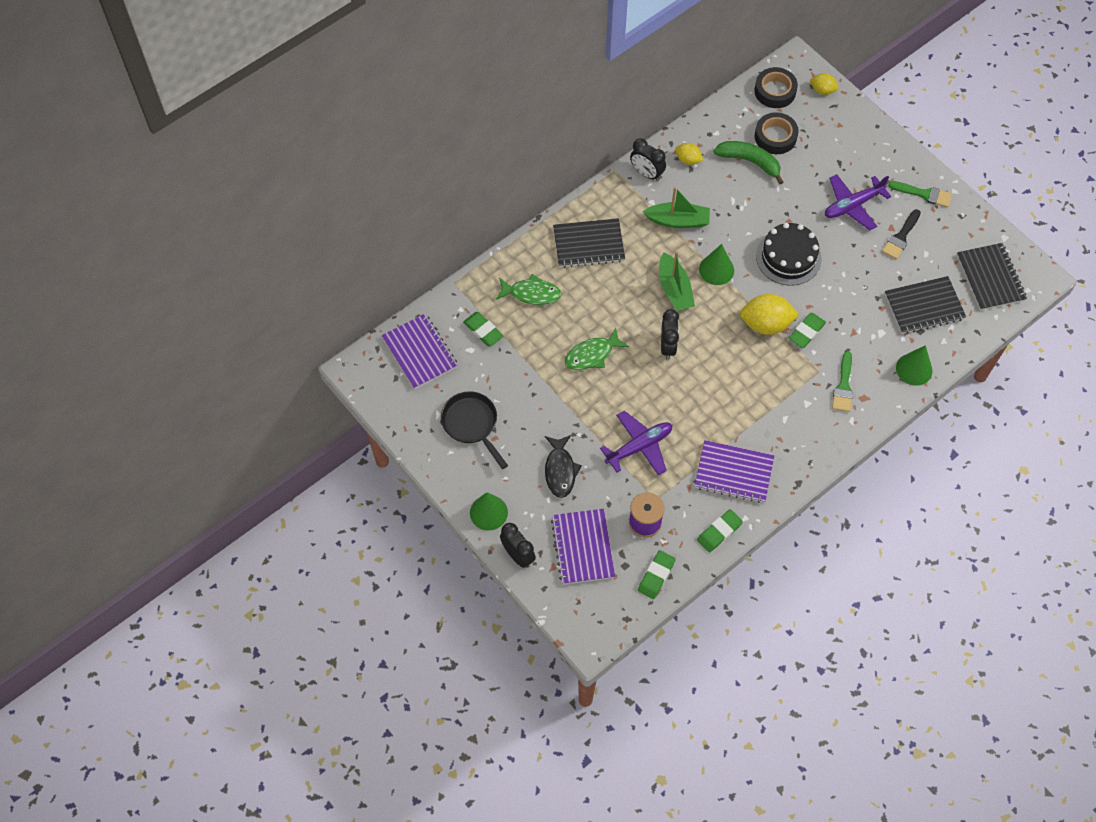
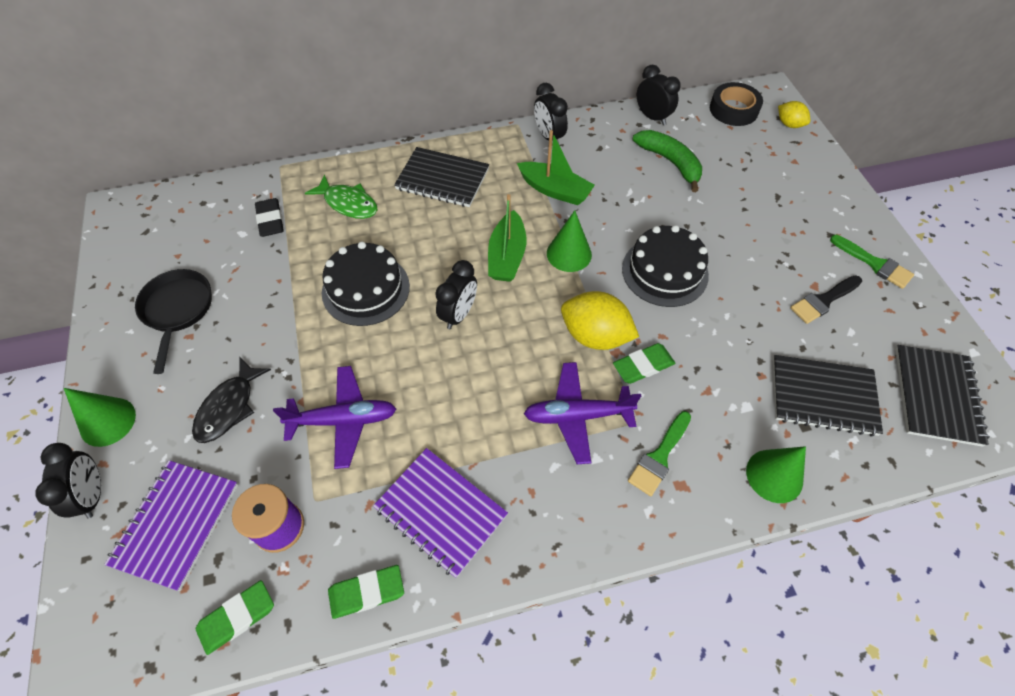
camera: 25 degrees right, 5 degrees down
(420, 352) = (190, 216): purple notebook -> none
(483, 330) = (270, 220): green eraser -> black eraser
(592, 354) = (366, 289): green fish -> black cake
(688, 160) = (601, 139): yellow lemon -> none
(716, 123) = (652, 117): none -> black clock
(775, 137) = (712, 149): black tape -> none
(852, 205) = (774, 245): purple plane -> purple plane (577, 415)

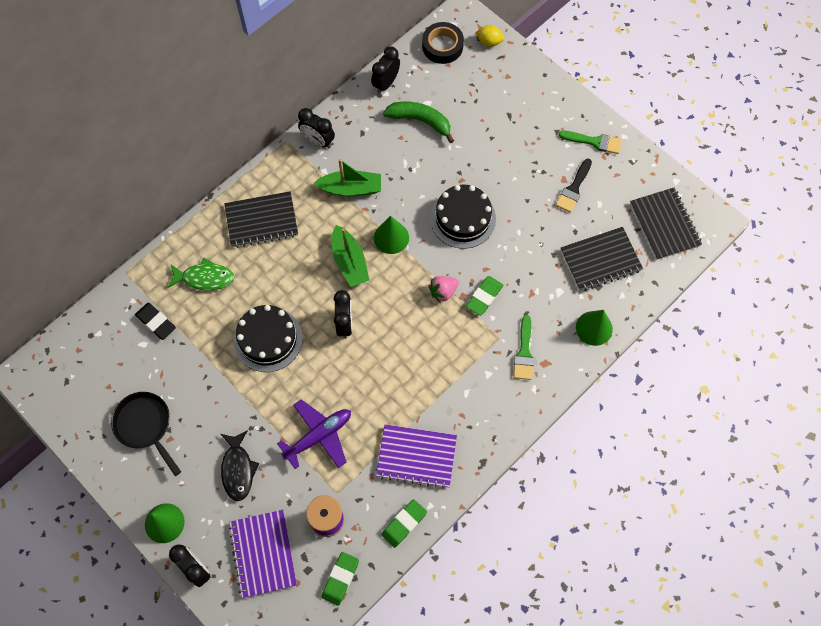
camera: 30 degrees left, 10 degrees up
(577, 415) = (462, 353): purple plane -> none
(595, 336) = (443, 292): yellow lemon -> pink strawberry
(652, 117) = (386, 83): black clock -> black clock turned 75 degrees counterclockwise

